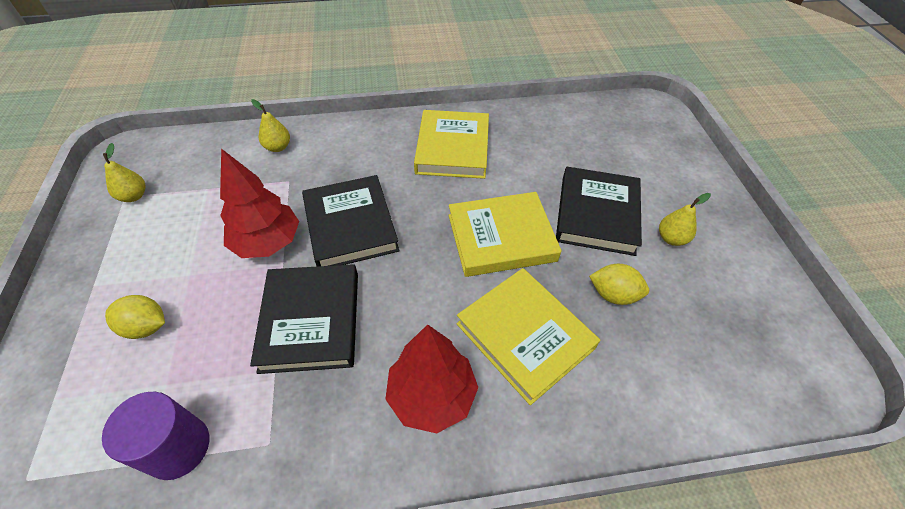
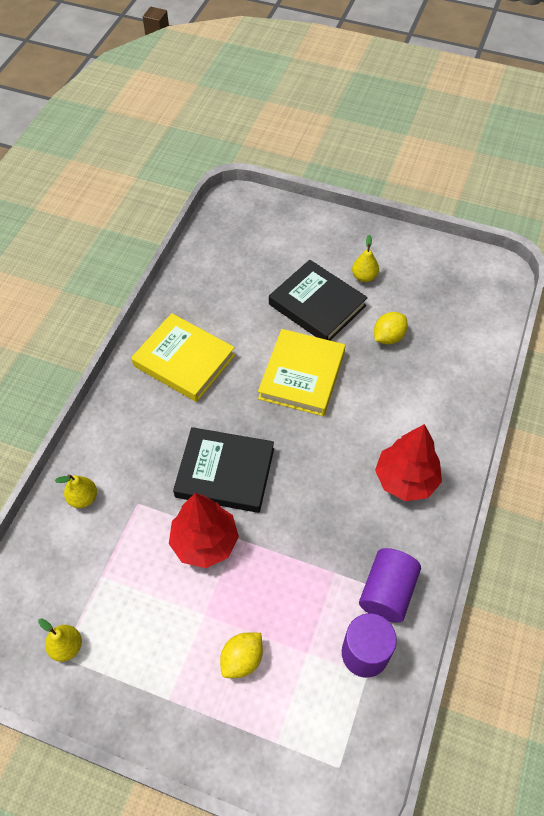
camera: 60 degrees left, 5 degrees up
(267, 439) = (387, 592): none -> purple cylinder
(311, 321) = (304, 534): black book -> none
(525, 336) = (391, 405): yellow book -> none

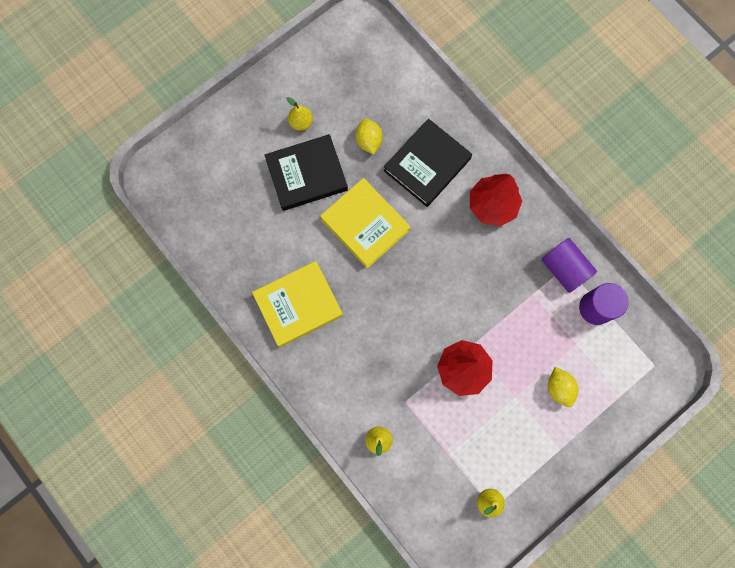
camera: 60 degrees left, 20 degrees up
(225, 472) = (416, 326): black book -> black book (427, 165)

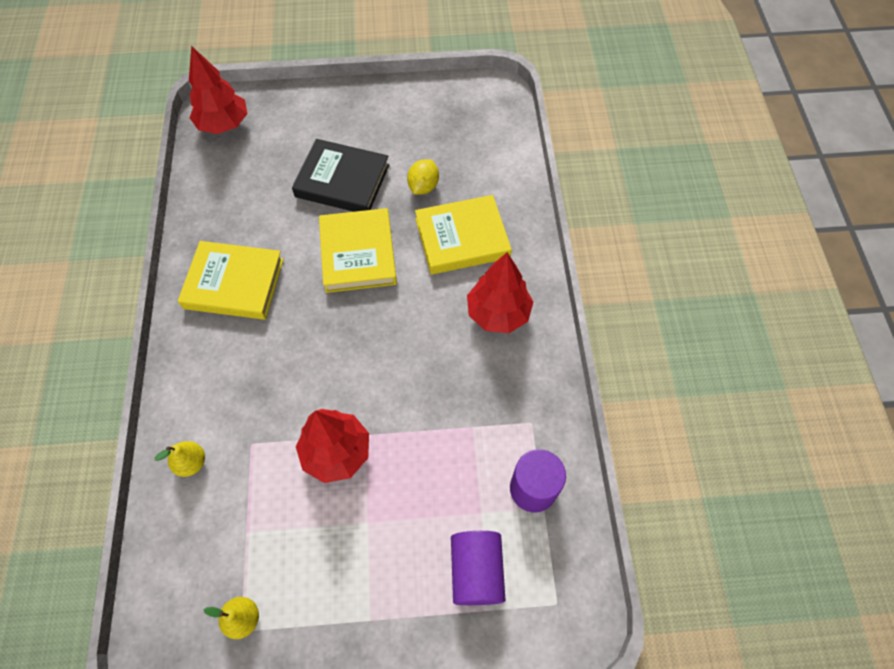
camera: 35 degrees right, 15 degrees down
(175, 186) = (224, 125): none -> red tree
(301, 122) = (375, 138): yellow pear -> none
(427, 165) = (462, 238): black book -> yellow book
(559, 388) = (423, 548): yellow lemon -> none
(564, 269) = (527, 423): purple cylinder -> purple cylinder (476, 571)

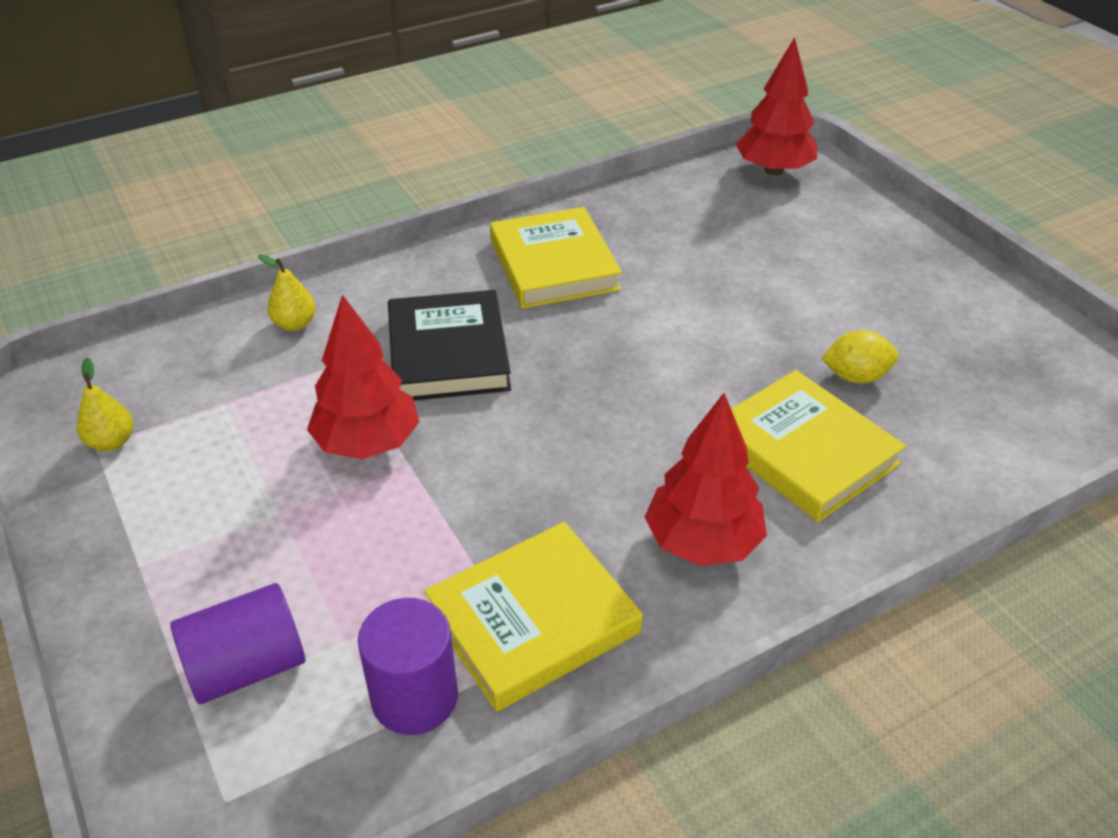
camera: 65 degrees right, 20 degrees down
(342, 181) = (788, 295): black book -> black book (448, 353)
(358, 253) = (684, 352): yellow book -> yellow book (533, 620)

